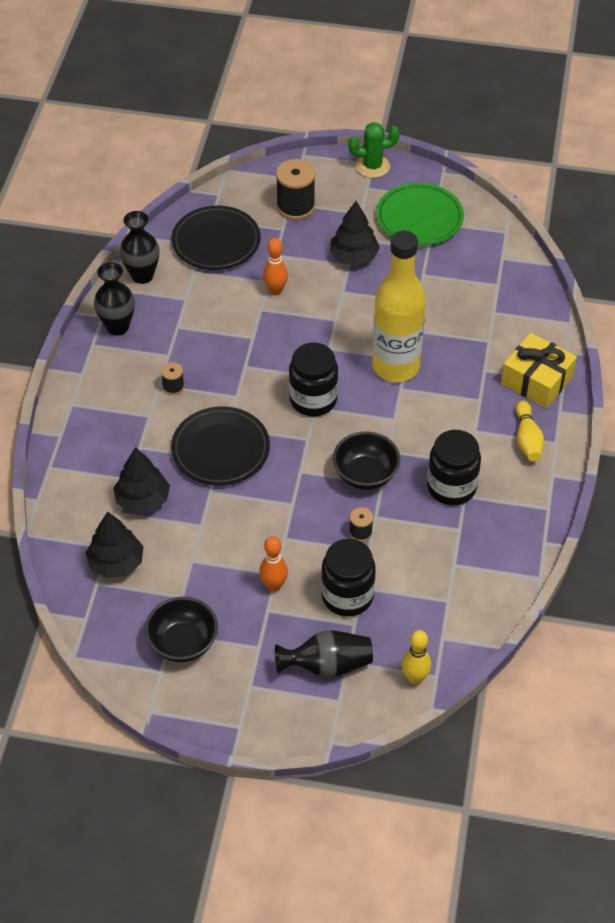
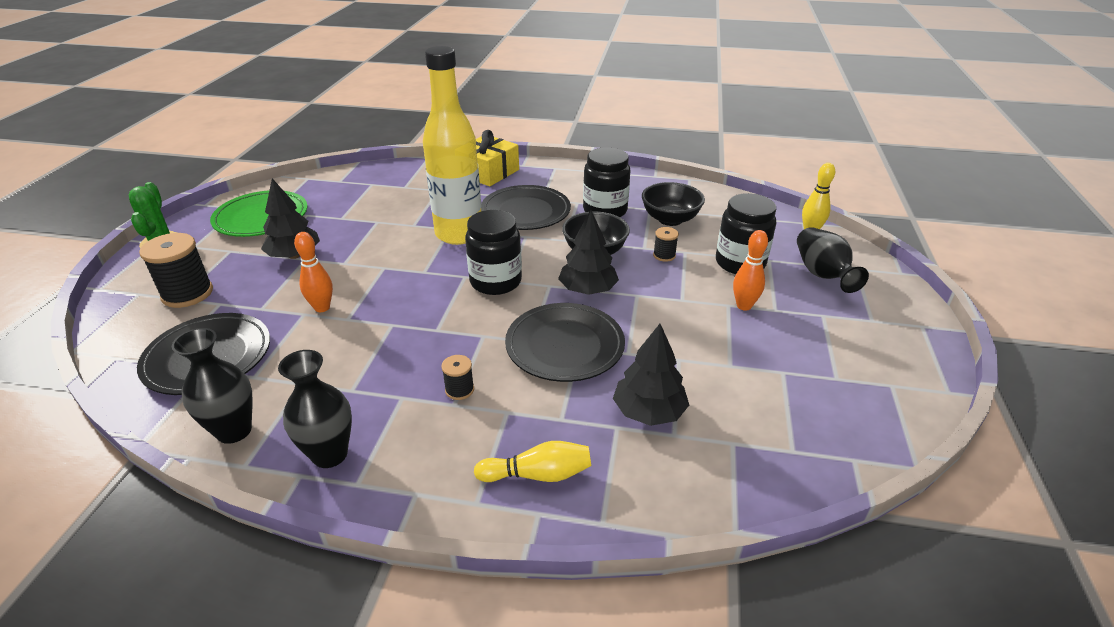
camera: 90 degrees left, 15 degrees down
(116, 562) = (755, 433): black tree -> black tree (587, 290)
(183, 643) = (845, 368): black bowl -> black bowl (670, 219)
(444, 417) = (525, 212): none -> black plate
(527, 439) = (551, 178): yellow bowling pin -> yellow bowling pin (538, 474)

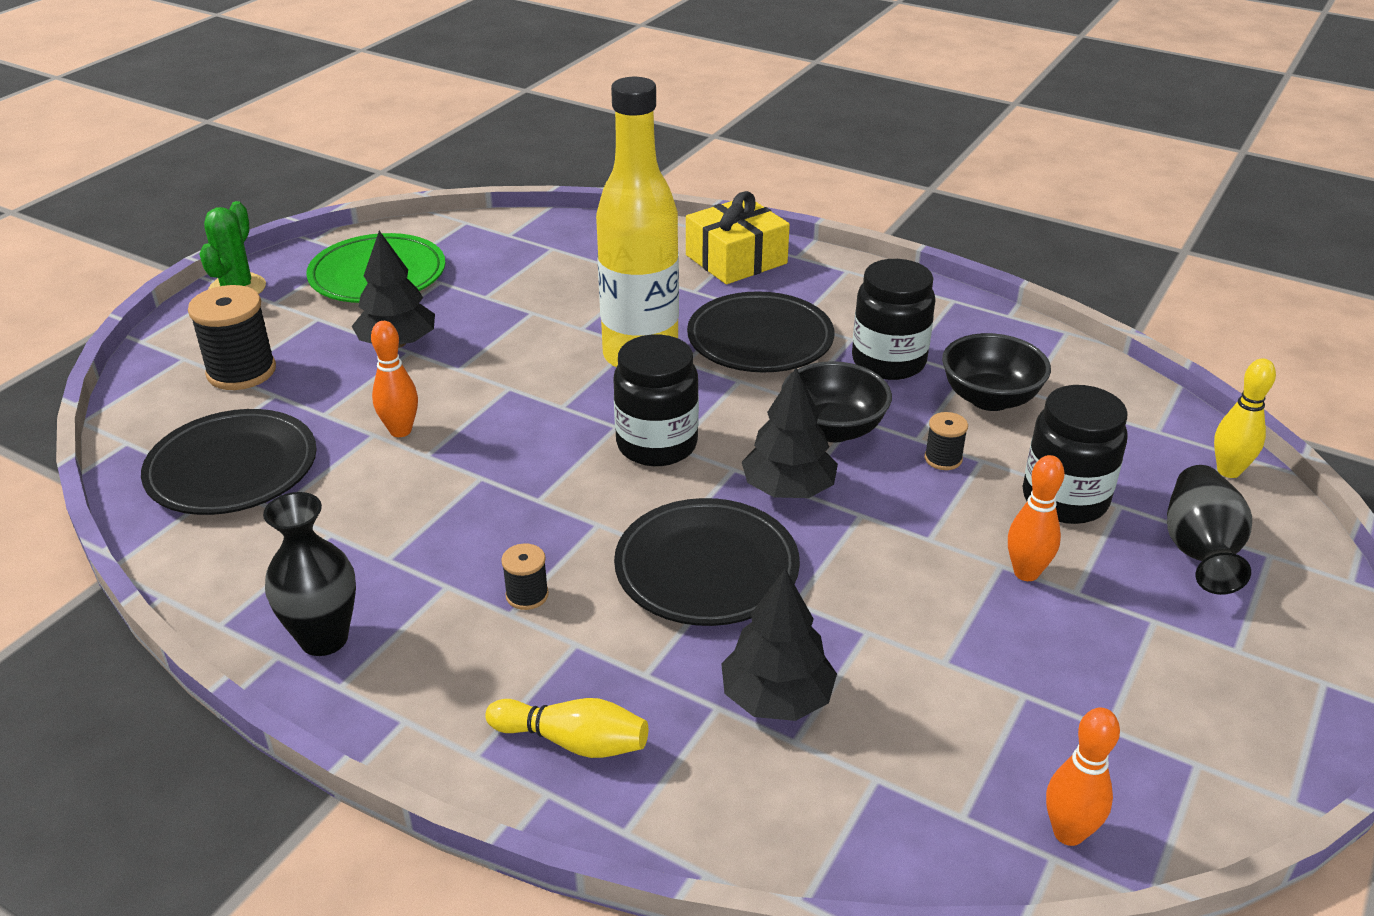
camera: 20 degrees right, 0 degrees up
(234, 431) = (225, 576): black vase -> none
(853, 443) = (1068, 833): none -> orange bowling pin

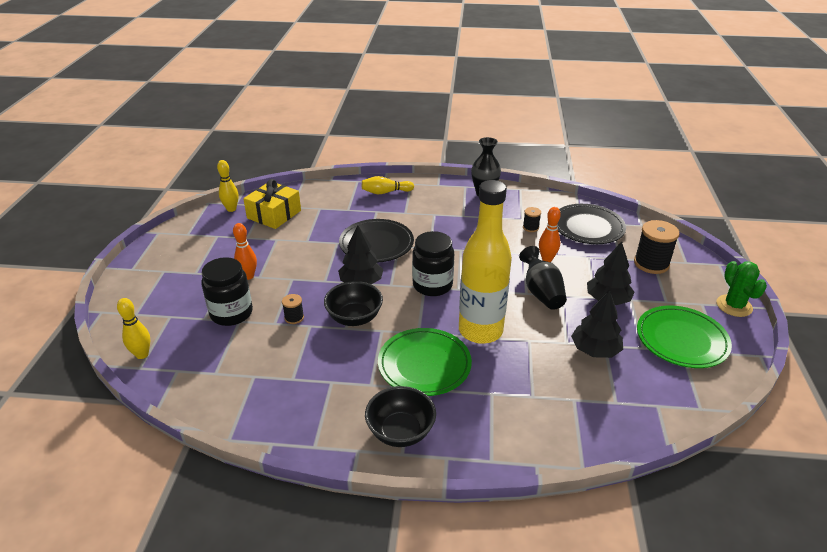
camera: 155 degrees right, 0 degrees up
(527, 595) = (433, 220): black spool -> black spool (530, 227)
(736, 259) = (486, 436): yellow gift -> yellow gift (274, 214)
(760, 339) = (424, 365): black plate -> green plate
(777, 698) = (330, 216): black tree -> black tree (595, 350)
(888, 362) = (341, 372): black jar -> none
(989, 398) = (275, 363): black bowl -> black bowl (400, 432)
(1068, 833) = (231, 209): orange bowling pin -> yellow bowling pin
(1199, 551) = (169, 306): black vase -> black vase (541, 293)

